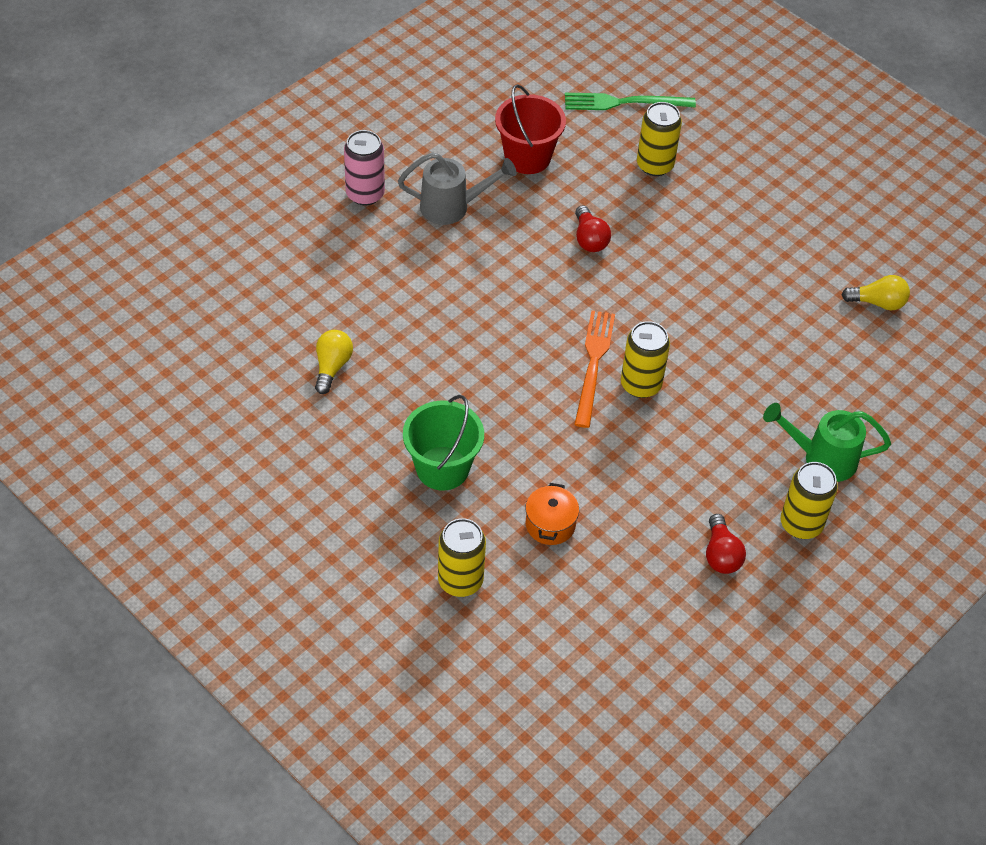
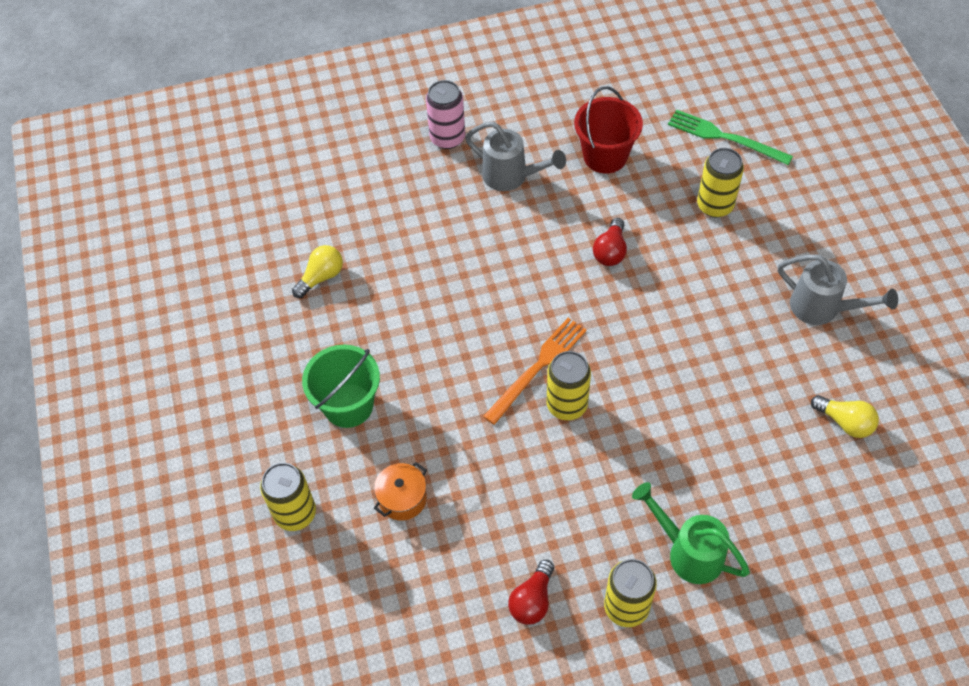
camera: 35 degrees right, 5 degrees up
(801, 218) = (822, 308): none -> grey watering can

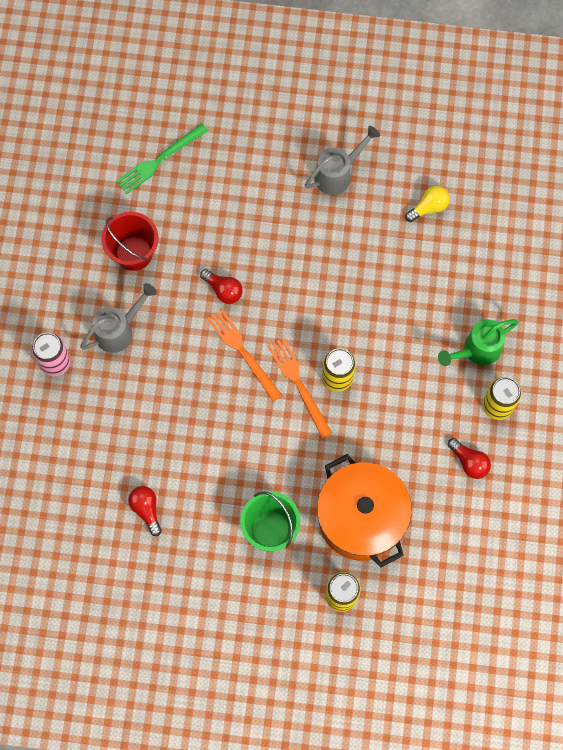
camera: 70 degrees left, 15 degrees up
(321, 277) = (146, 509): yellow light bulb -> red light bulb
(402, 498) = (361, 518): orange pot -> orange pot, size x2.40
(547, 298) = (243, 352): none -> orange fork
(715, 205) = (218, 199): yellow can -> none

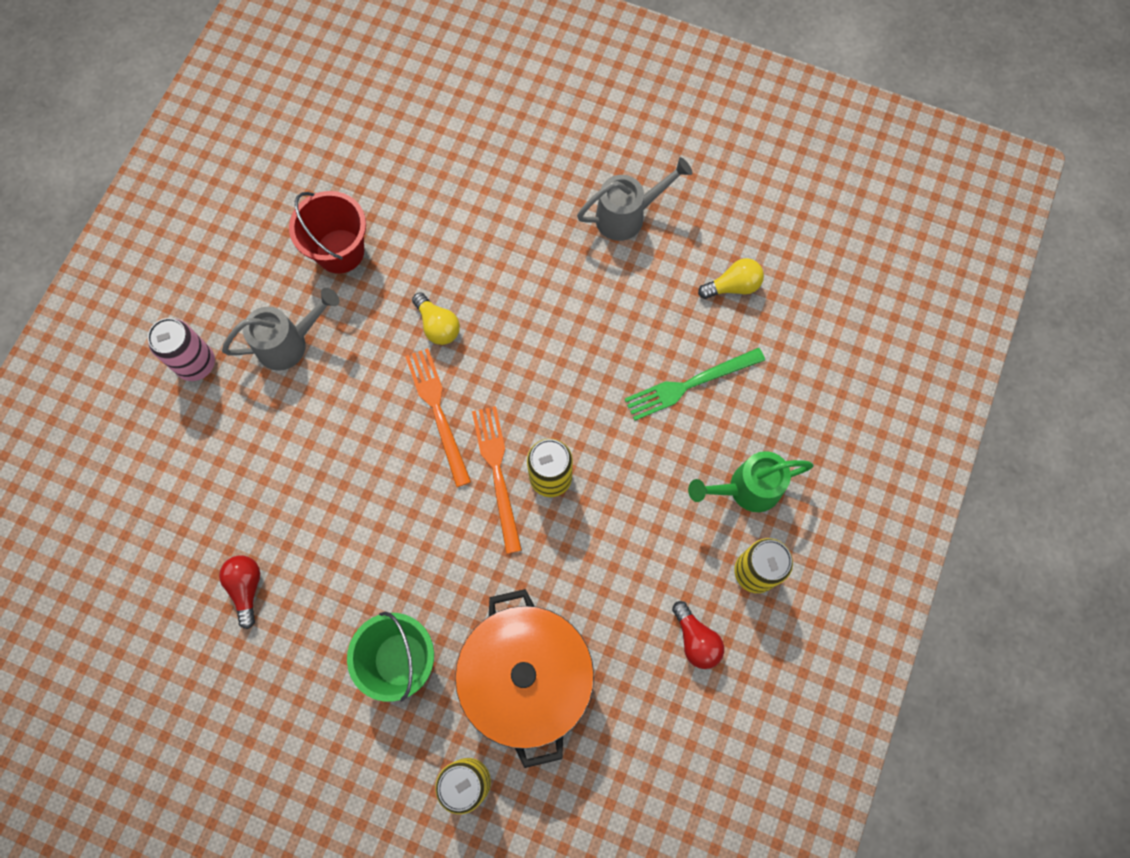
camera: 15 degrees right, 0 degrees up
(160, 159) = (409, 145): green fork -> green fork (690, 384)
(223, 290) = (438, 326): red light bulb -> yellow light bulb

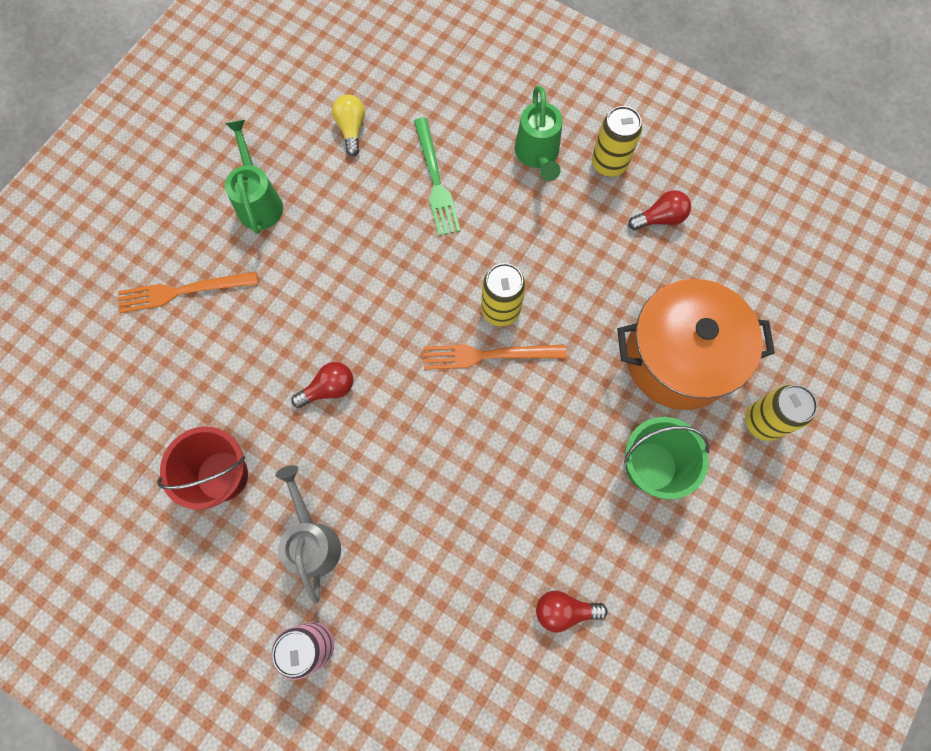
camera: 80 degrees left, 0 degrees up
(438, 326) = (329, 389): yellow light bulb -> red light bulb
(438, 412) = (418, 400): orange fork -> orange fork (183, 291)
(627, 216) = (259, 201): grey watering can -> green watering can

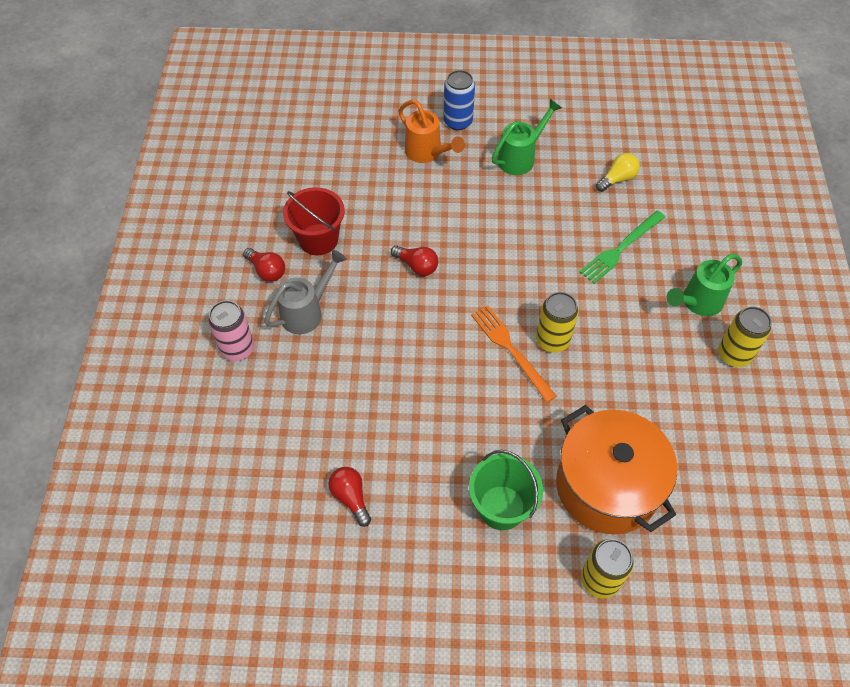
camera: 60 degrees right, 15 degrees down
(163, 233) = (458, 121): none -> blue can
(183, 291) = (427, 153): orange fork -> orange watering can
(660, 218) = (717, 415): red light bulb -> red light bulb (267, 271)

